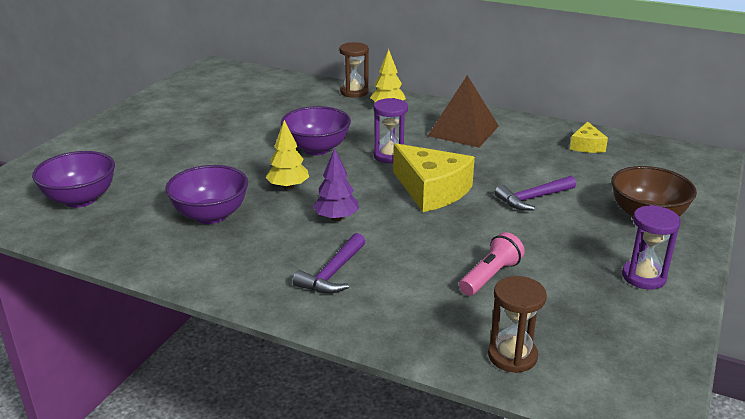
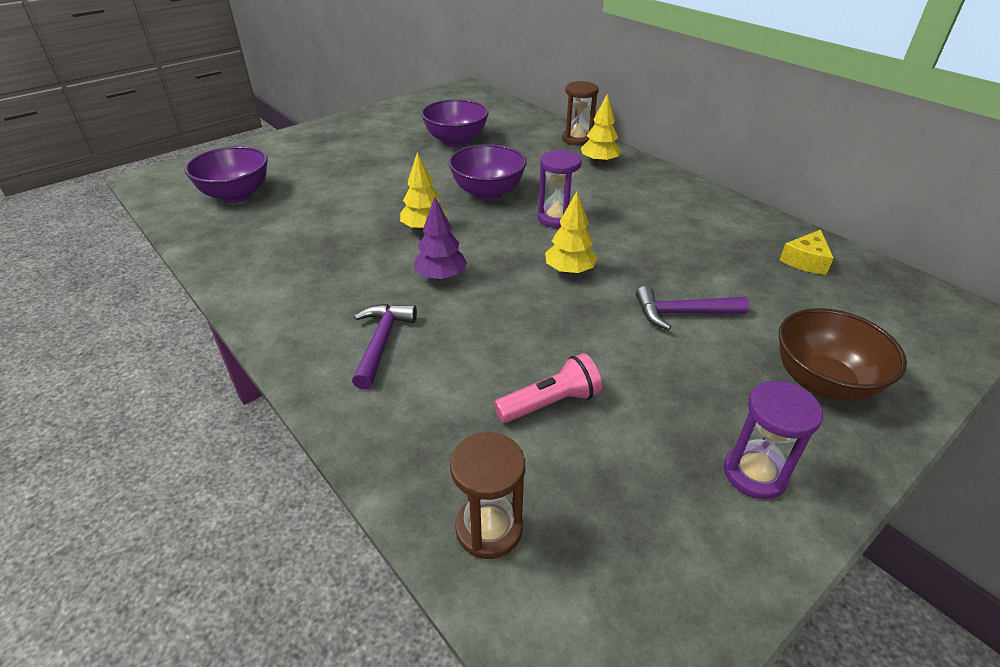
camera: 25 degrees right, 10 degrees up
(211, 215) = (327, 240): purple bowl -> purple bowl (456, 141)
(333, 274) = (381, 342): purple hammer -> purple hammer turned 135 degrees clockwise
(431, 190) = (569, 271): yellow cheese -> yellow tree
(463, 131) = (663, 207): brown pyramid -> none

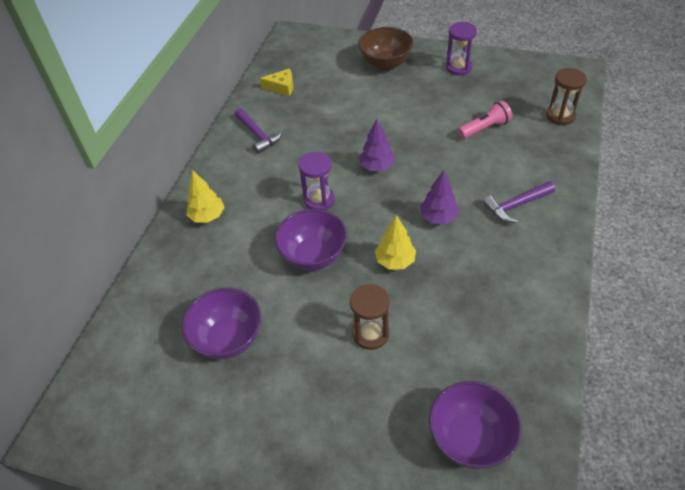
camera: 120 degrees left, 10 degrees up
(550, 403) = (484, 128): pink flashlight -> pink flashlight turned 120 degrees clockwise
(569, 271) = (377, 166): yellow tree -> purple tree
(577, 139) = (165, 250): brown hourglass -> brown hourglass (370, 334)
(682, 313) = (375, 113): purple hammer -> purple hammer (258, 135)

